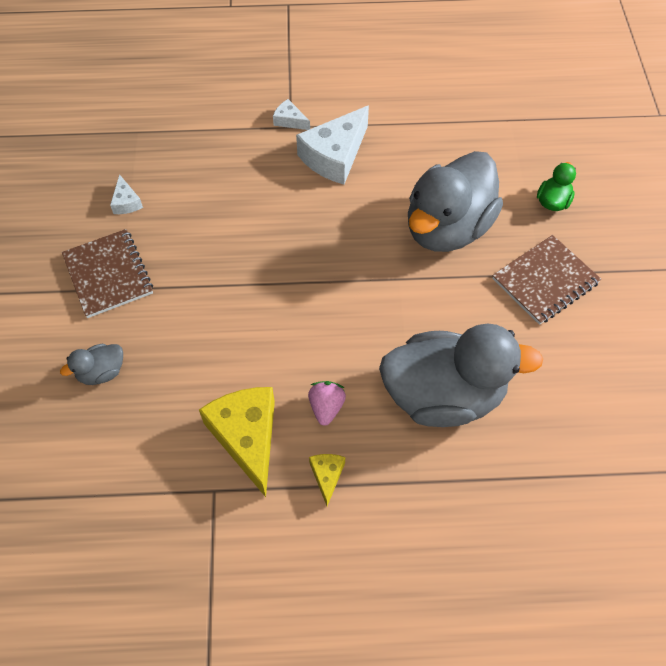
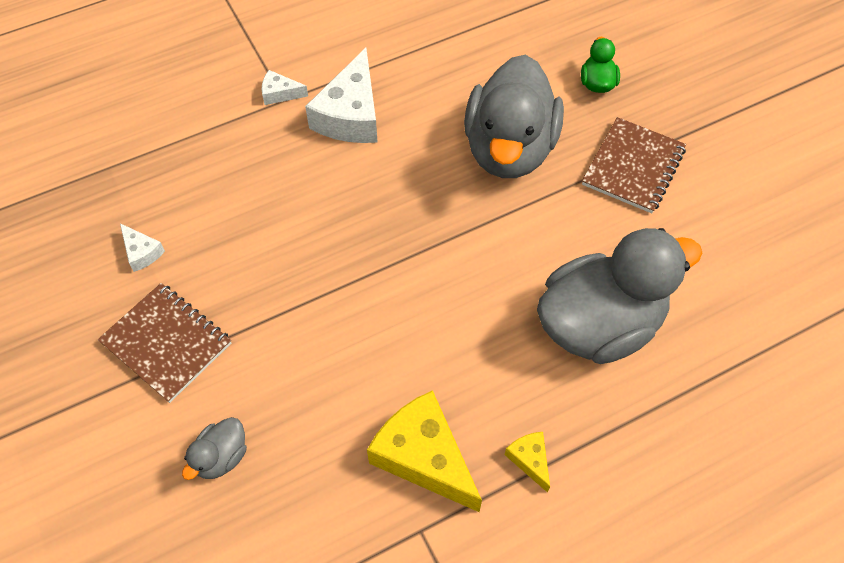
camera: 25 degrees left, 0 degrees up
(326, 407) = (489, 388): pink strawberry -> none

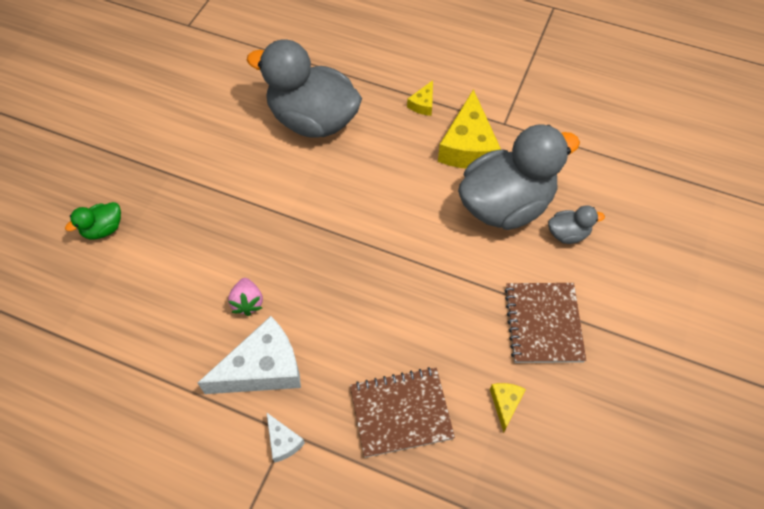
camera: 130 degrees left, 0 degrees up
(142, 252) = (505, 404): white cheese -> yellow cheese
(421, 139) = (247, 302): none -> pink strawberry
(509, 149) = (213, 243): grey duck -> grey duck (505, 205)
(633, 167) = (173, 167): brown notebook -> brown notebook (401, 413)

